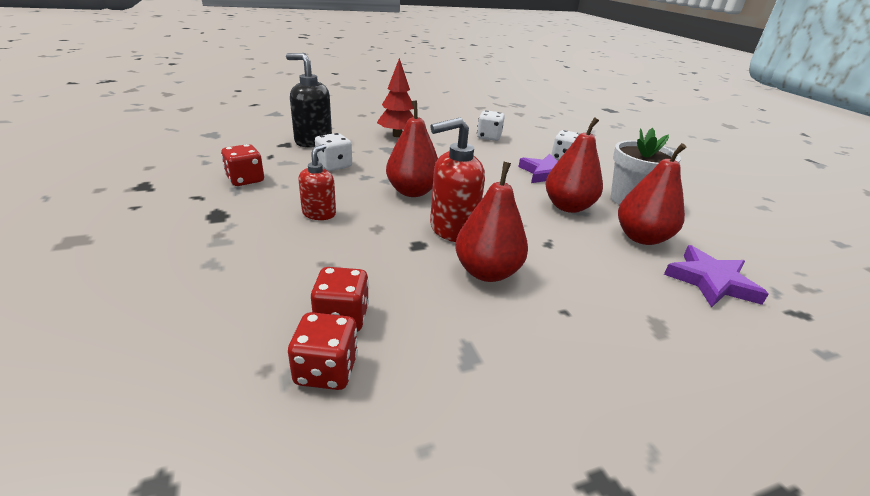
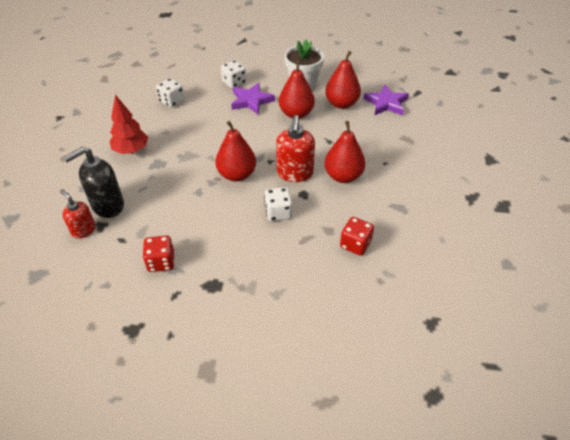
camera: 60 degrees left, 15 degrees up
(319, 214) = (241, 230): red soap dispenser -> red soap dispenser (83, 230)
(326, 370) = (389, 259): red dice -> none
(334, 165) = (167, 204): white dice -> white dice (278, 212)

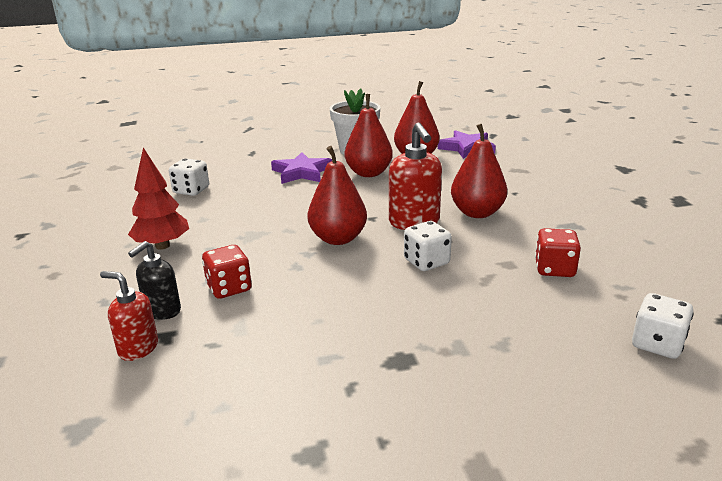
camera: 20 degrees left, 20 degrees down
(107, 206) = (162, 311): black soap dispenser -> black soap dispenser, size x0.62
(161, 262) = (298, 354): red dice -> red dice (229, 288)
(234, 82) = (266, 161): white dice -> white dice (657, 344)

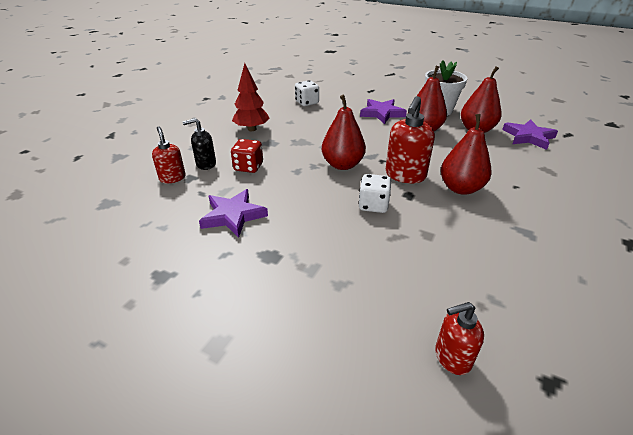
camera: 40 degrees right, 10 degrees up
(296, 346) = (233, 215): none -> purple star
(554, 269) = (457, 256): red dice -> none
(657, 344) = (452, 357): white dice -> red soap dispenser

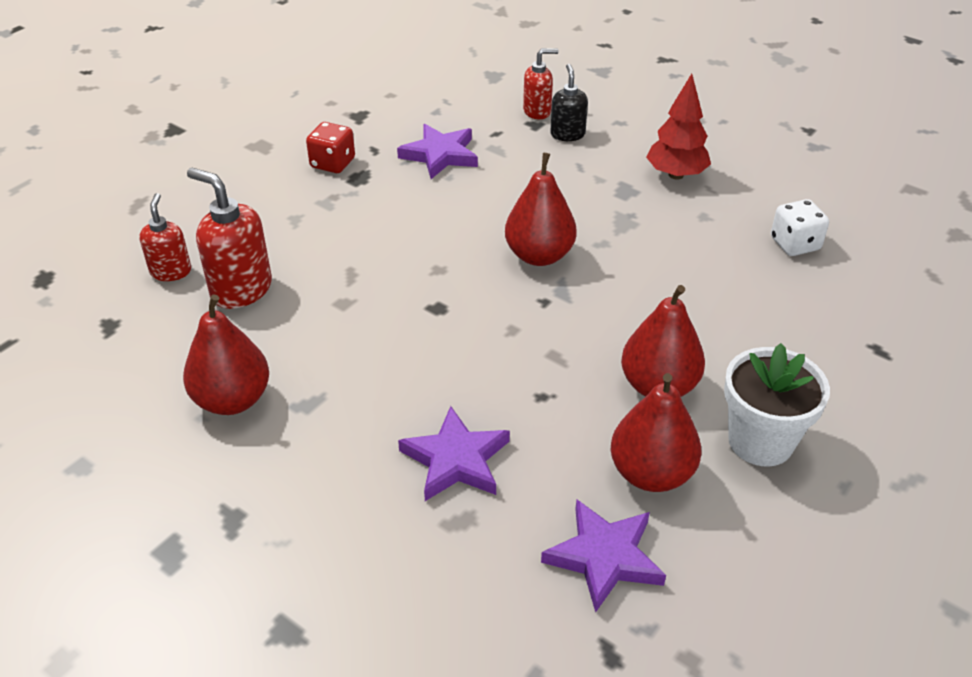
camera: 100 degrees right, 5 degrees up
(248, 167) = (552, 168): red dice -> red dice (332, 163)
(373, 205) = (423, 267): white dice -> none
(382, 113) = (741, 341): purple star -> purple star (456, 460)
(405, 175) = (491, 316): red soap dispenser -> red soap dispenser (241, 289)
(461, 188) = (436, 370): red pear -> red pear (232, 400)

